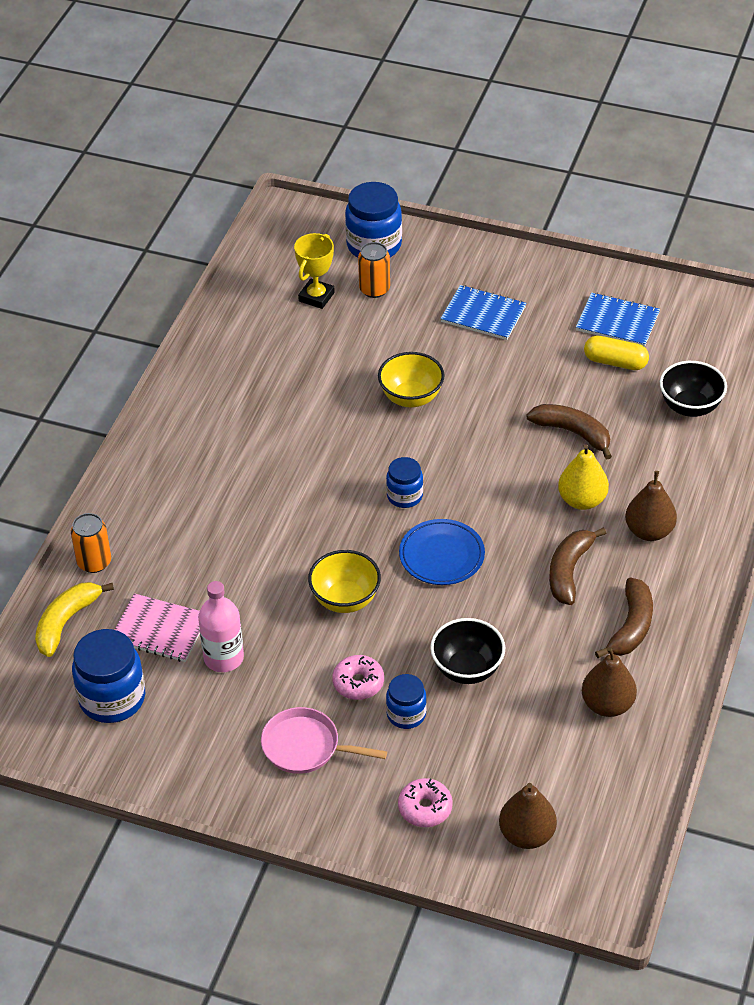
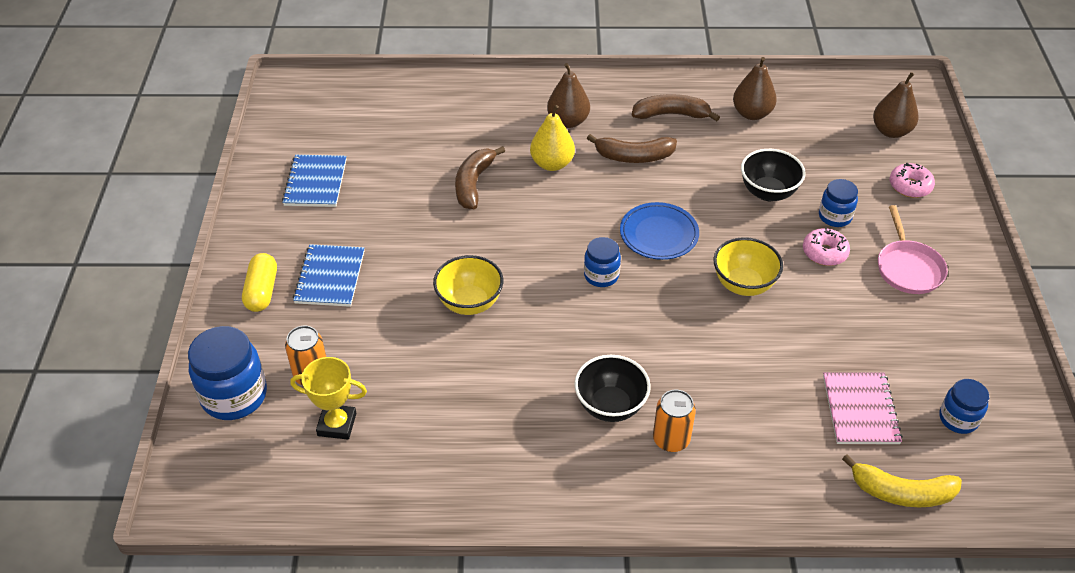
camera: 110 degrees left, 0 degrees up
(94, 562) = (814, 498): orange can -> orange can (671, 439)
(112, 698) = (958, 419): blue jar -> blue jar, size x0.58
(223, 658) = (859, 350): pink bottle -> none
(615, 362) = (372, 174): yellow capsule -> yellow capsule (262, 291)
(690, 407) = (414, 122): black bowl -> black bowl (610, 406)

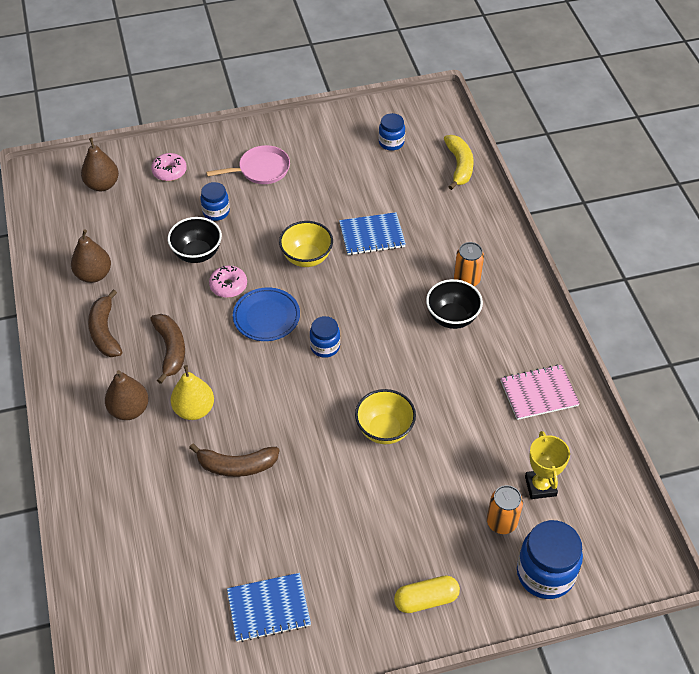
camera: 105 degrees left, 5 degrees up
(330, 277) = (390, 547): blue notebook -> blue notebook (372, 235)
(824, 253) = (258, 215): pink donut -> pink donut (228, 286)
(860, 410) = (402, 187): pink notebook -> pink notebook (539, 393)

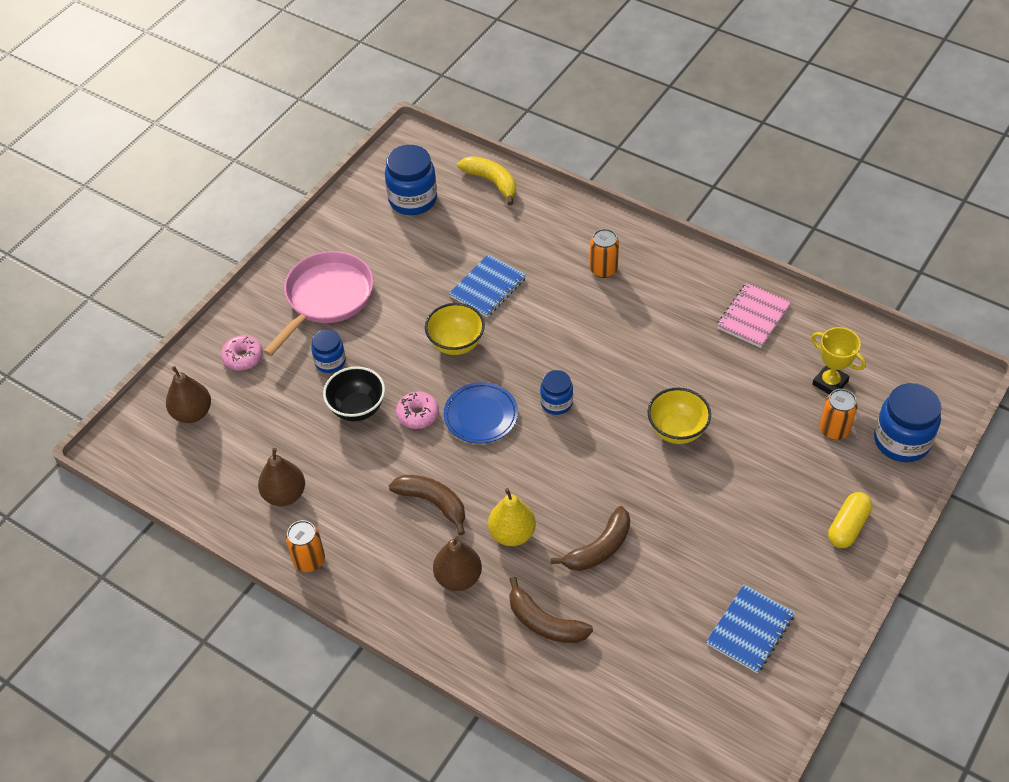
camera: 40 degrees left, 0 degrees up
(60, 326) = (309, 560): none -> orange can
(105, 332) = (356, 533): brown banana -> brown banana (544, 622)
(261, 169) = (326, 298): pink pan -> pink pan, size x1.53
(391, 142) = (413, 200): blue jar -> blue jar, size x1.71
(452, 317) = (626, 307): black bowl -> none

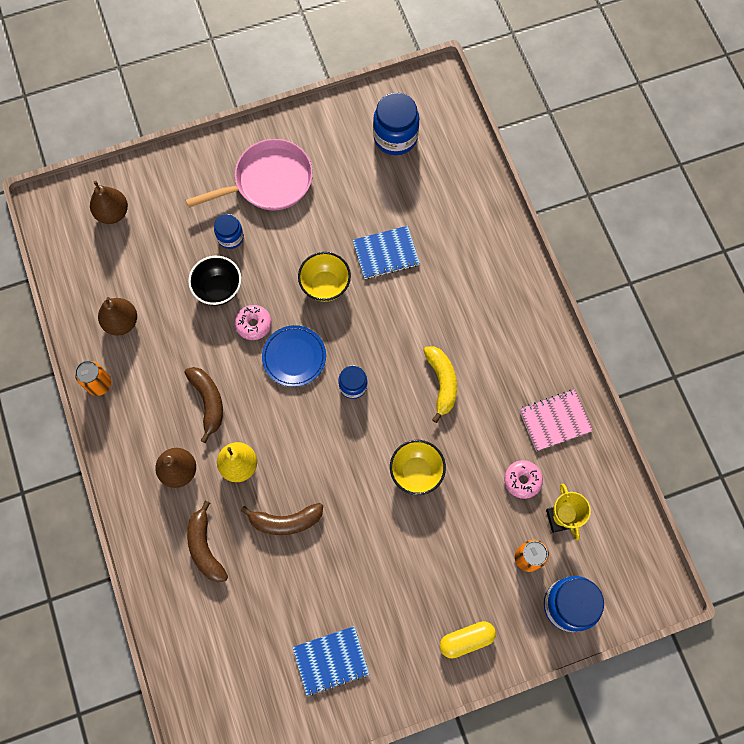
camera: 35 degrees right, 20 degrees up
(243, 357) = (177, 191): pink donut -> pink donut (522, 480)
(492, 182) = (465, 161): yellow banana -> yellow banana (441, 383)
(603, 269) = (481, 298): orange can -> none

